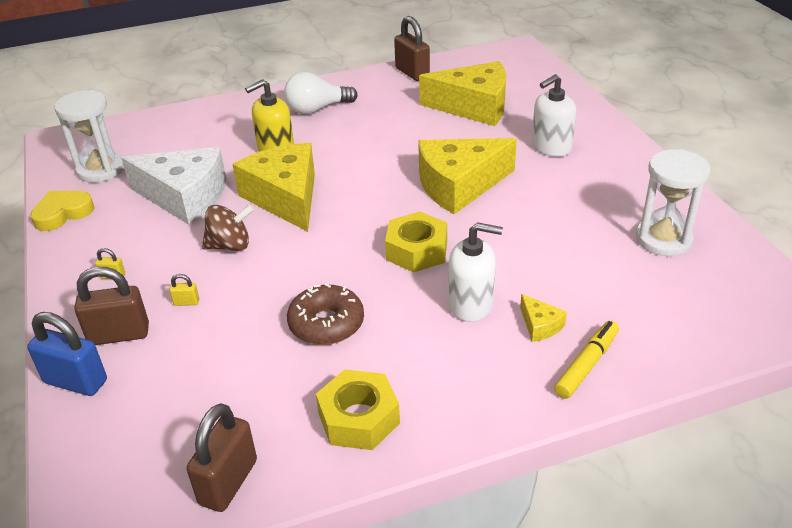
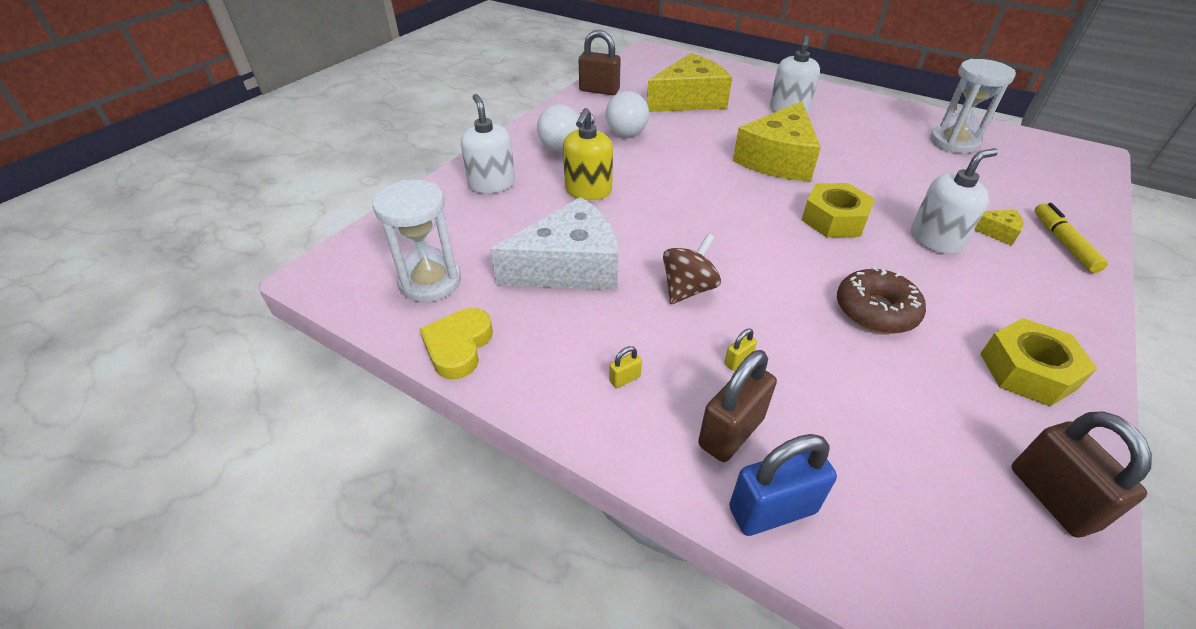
camera: 40 degrees left, 5 degrees up
(223, 120) = (492, 184): none -> white soap dispenser
(285, 197) = (664, 225): yellow cheese -> none
(378, 113) = (625, 129): none -> white light bulb

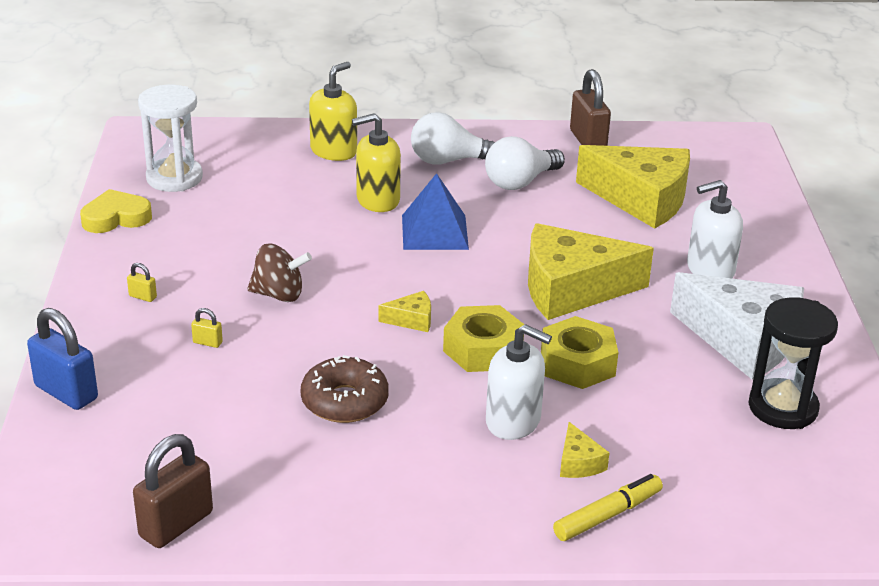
camera: 55 degrees right, 10 degrees down
(492, 184) = (334, 151): white soap dispenser -> yellow soap dispenser
(569, 266) = (253, 229): white cheese -> white cheese (743, 340)
(658, 183) = (435, 232): none -> blue pyramid
(731, 432) = (126, 358): brown padlock -> none
(774, 236) = (412, 320): none -> yellow cheese
(953, 142) = (782, 408): white hourglass -> black hourglass
(1027, 371) = (333, 502): yellow nut -> yellow nut (577, 363)

